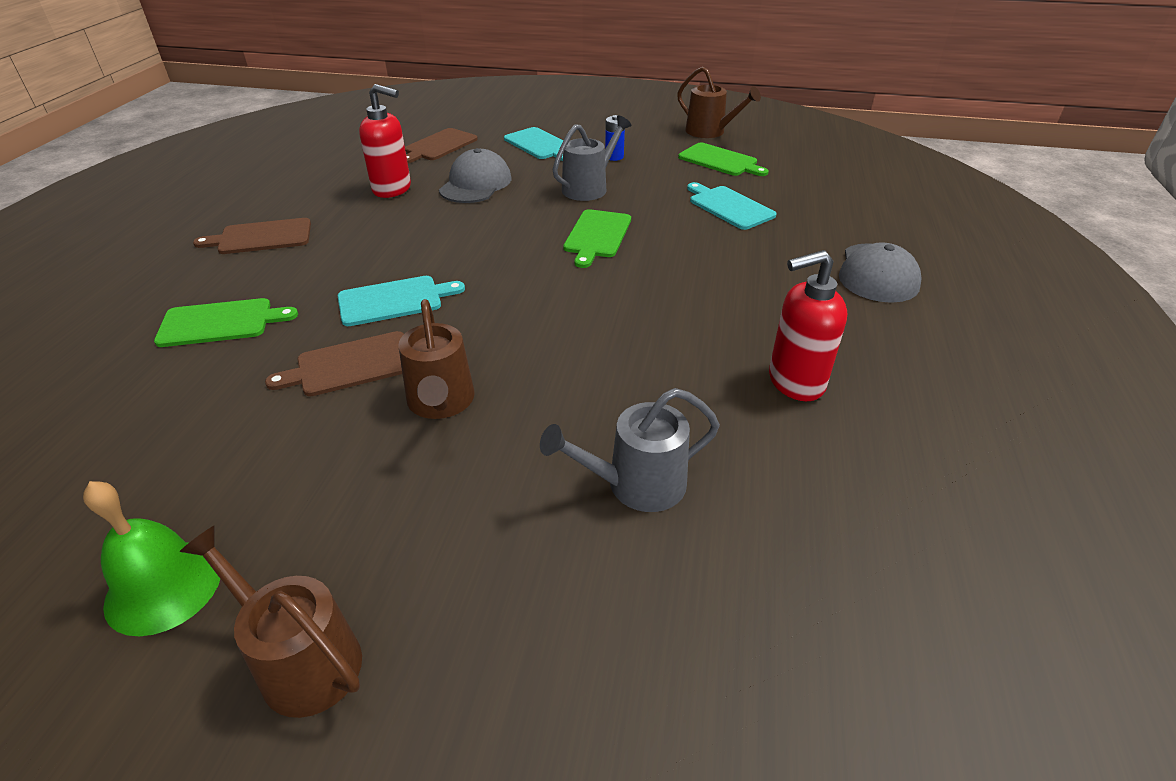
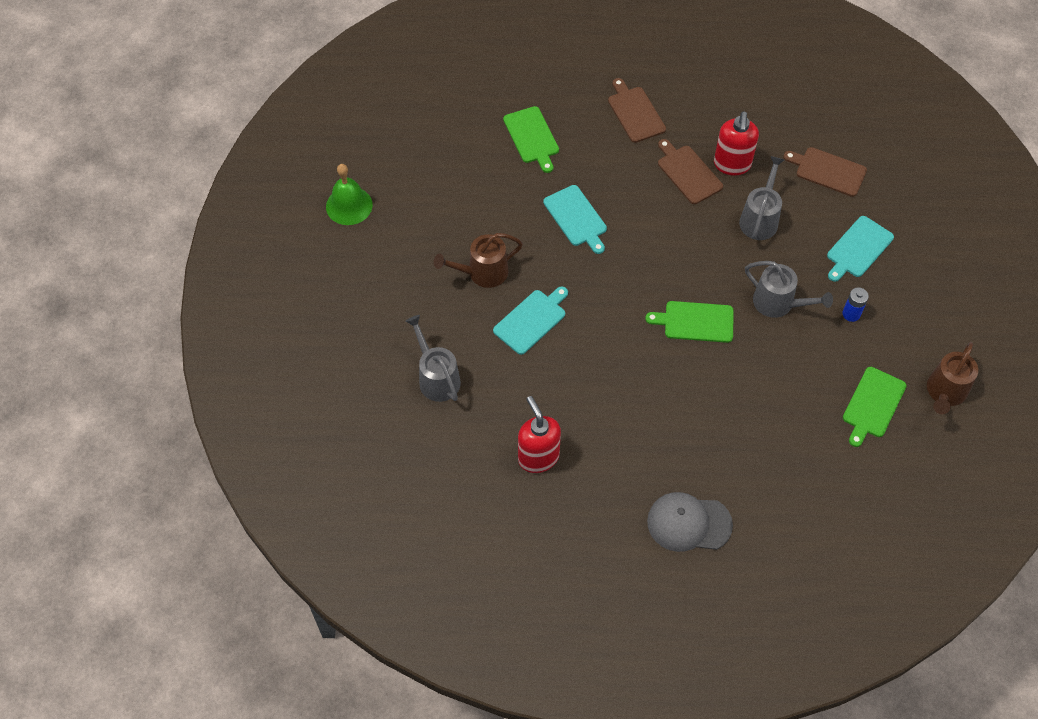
camera: 80 degrees right, 20 degrees up
(302, 660) = (323, 269): brown watering can -> none
(350, 365) = (506, 218): brown cutting board -> brown cutting board (688, 173)
(475, 184) = (760, 219): grey cap -> grey watering can
(729, 206) = (775, 415): turquoise cutting board -> turquoise cutting board (531, 320)

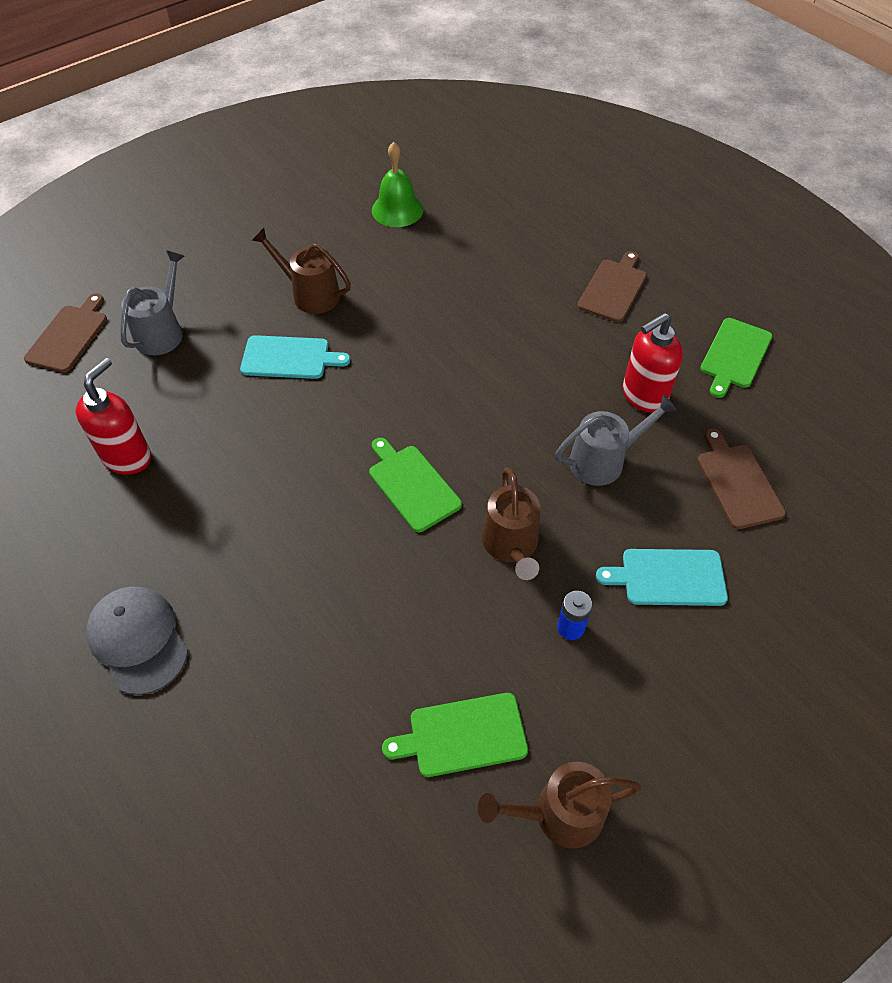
camera: 50 degrees right, 5 degrees down
(349, 205) = (297, 178): green bell -> green bell (397, 210)
(532, 137) = (498, 239): green cutting board -> green cutting board (734, 355)
(576, 218) = (441, 320): turquoise cutting board -> none
(688, 173) = (591, 368): brown cutting board -> brown cutting board (69, 336)
(778, 303) = (511, 545): grey watering can -> brown watering can

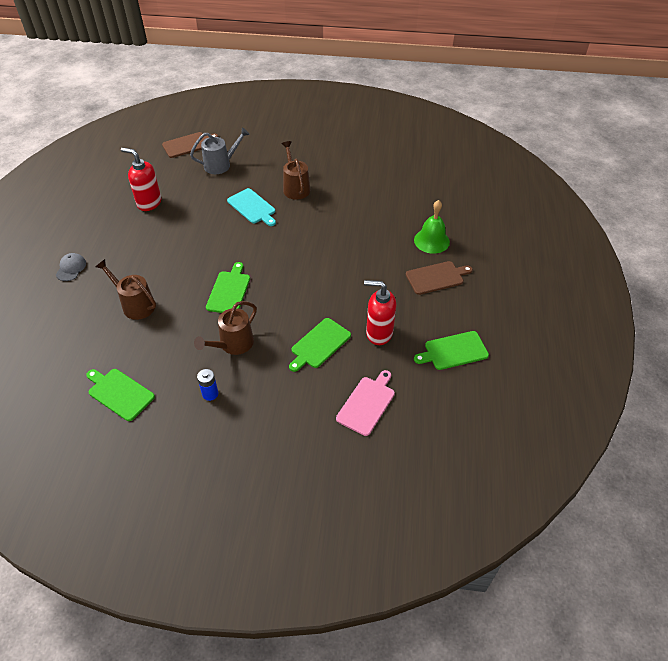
camera: 45 degrees right, 5 degrees down
(127, 457) = (149, 203): red soap dispenser -> red soap dispenser turned 135 degrees counterclockwise
(138, 640) = (71, 268): grey cap -> grey cap, size x0.59
(397, 210) = (383, 175): green bell -> green bell (431, 241)
(559, 814) = (111, 451): brown watering can -> brown watering can (135, 305)
(603, 461) = (319, 344): grey watering can -> green cutting board
(668, 577) = (276, 412): turquoise cutting board -> none
(738, 482) = (367, 404): brown cutting board -> pink cutting board

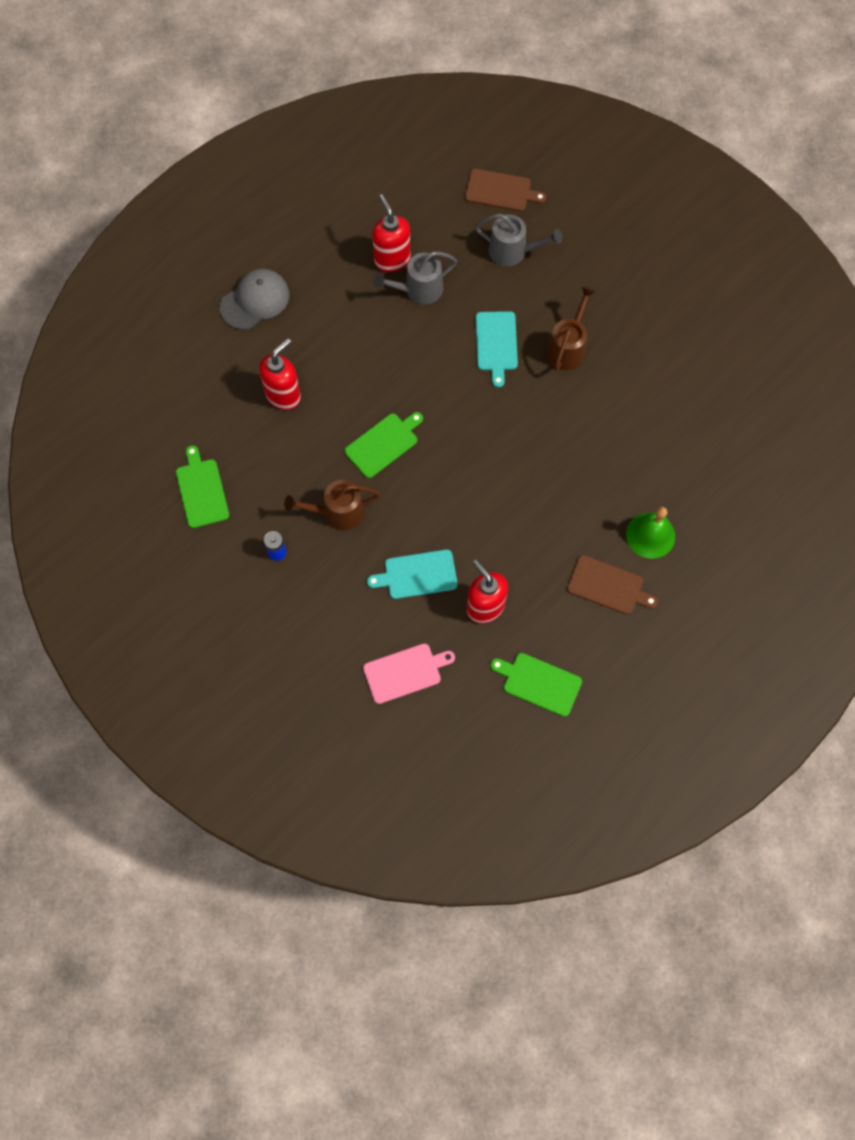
camera: 40 degrees right, 20 degrees up
(71, 268) = (255, 300): grey cap -> grey cap, size x1.69
(135, 305) = (283, 395): brown watering can -> red soap dispenser
(180, 208) = (419, 290): none -> grey watering can
(319, 344) = (417, 575): green cutting board -> turquoise cutting board

